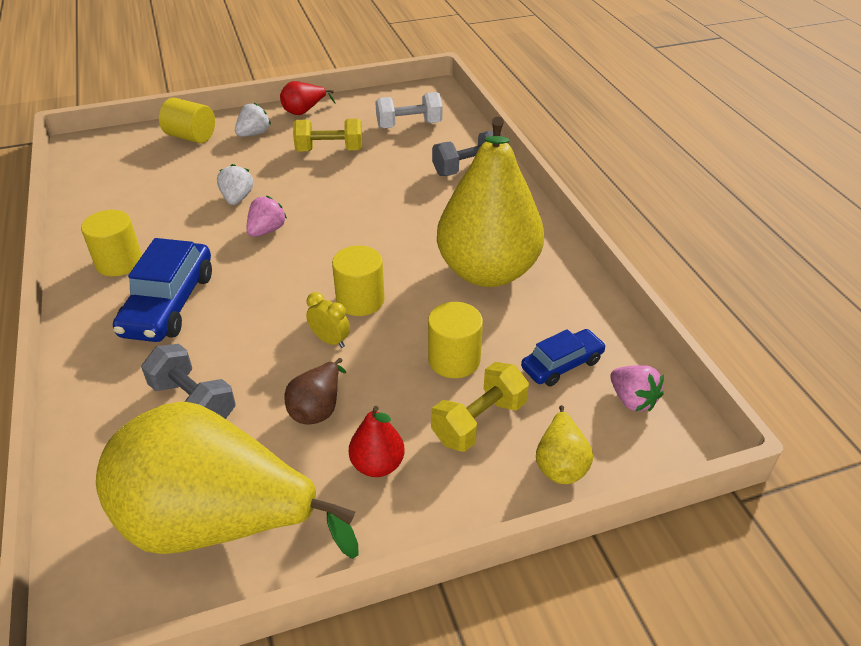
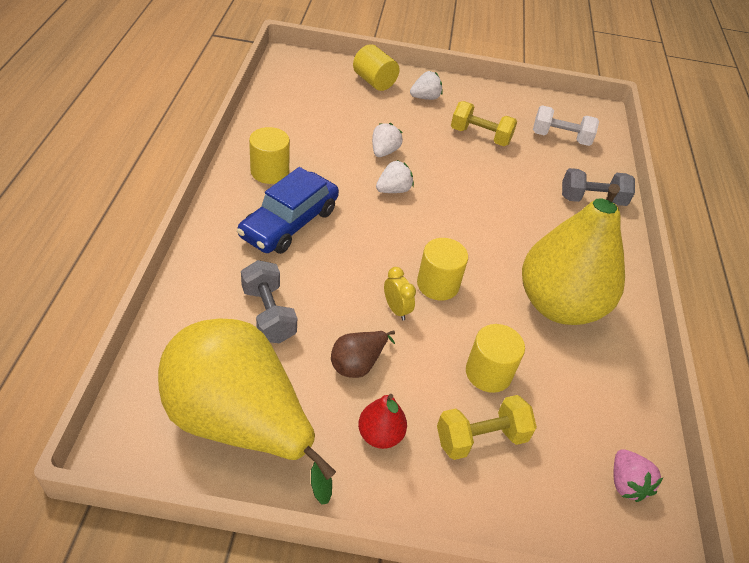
camera: 20 degrees right, 5 degrees up
(267, 230) = (393, 190): pink strawberry -> white strawberry
(304, 111) = (476, 91): red pear -> none
(560, 463) = (531, 509): yellow pear -> none
(562, 364) = (580, 421): blue car -> none

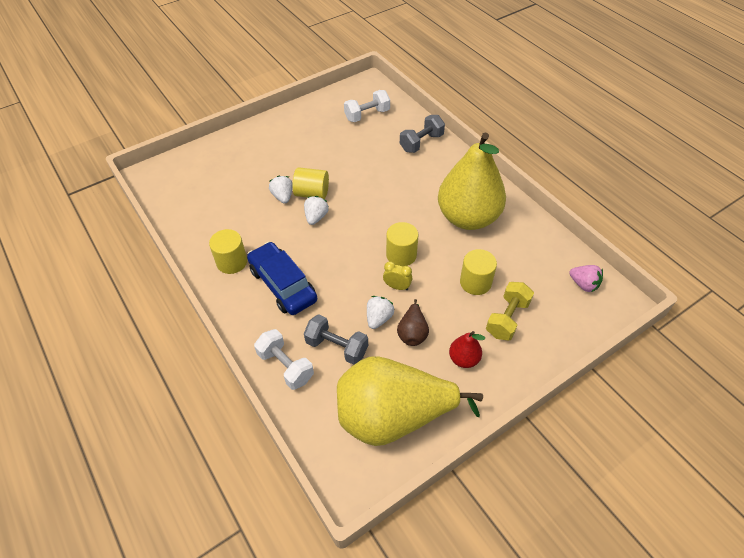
camera: 35 degrees left, 5 degrees up
(203, 292) = (286, 366): none -> white dumbbell
(289, 223) = (283, 285): blue car -> blue car turned 150 degrees clockwise
(374, 81) = (222, 153): yellow cylinder -> yellow cylinder (312, 193)
(425, 97) = (265, 142): white strawberry -> white strawberry (379, 318)
(480, 136) = (324, 146): yellow dumbbell -> none

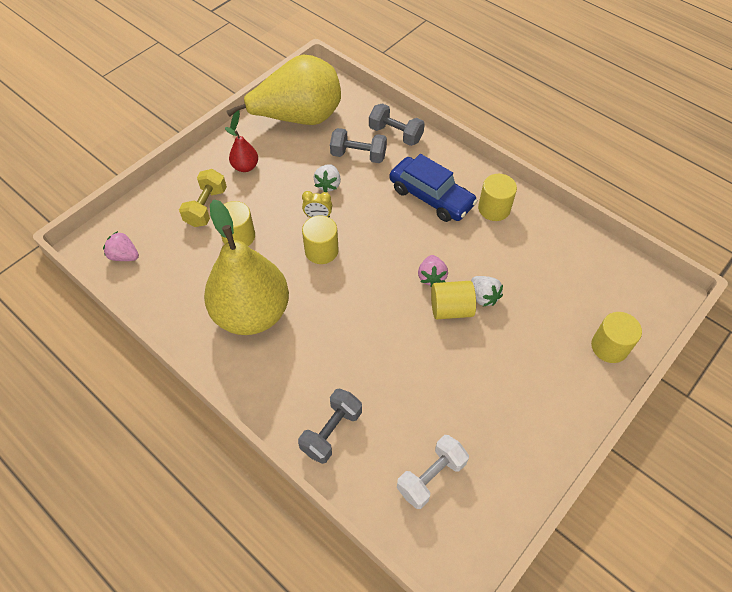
camera: 165 degrees right, 5 degrees up
(216, 153) = (609, 347): none -> yellow cylinder
(286, 366) = (395, 134): white dumbbell -> grey dumbbell
(316, 217) = (431, 277): white strawberry -> pink strawberry
(412, 332) = (294, 179): brown pear -> none

